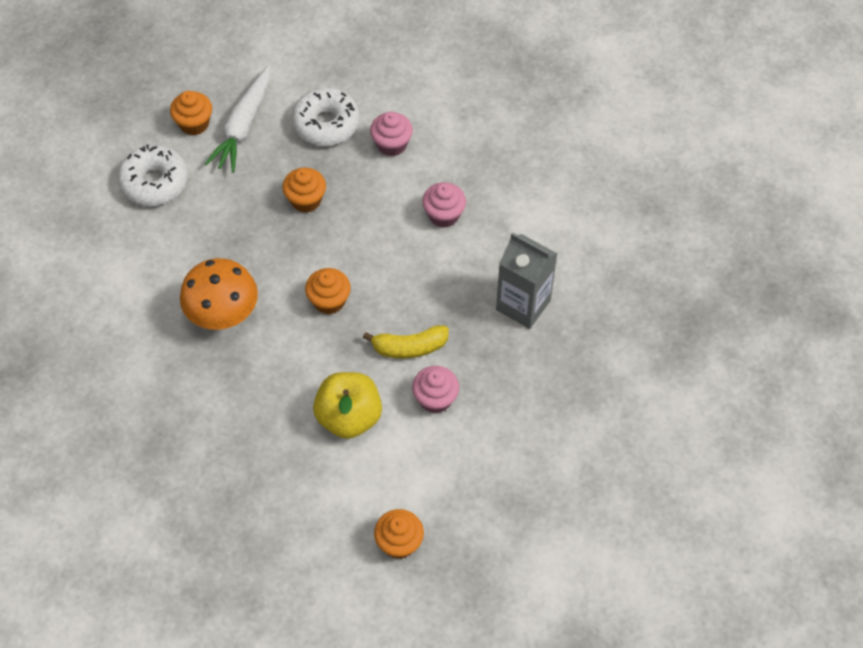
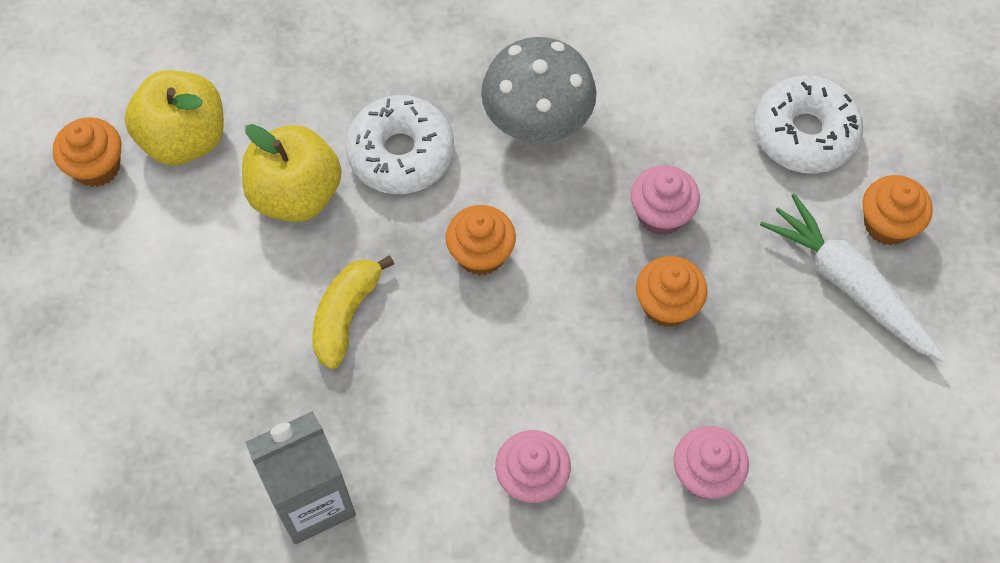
camera: 120 degrees right, 5 degrees up
(223, 315) = (537, 123): orange mushroom -> grey mushroom
(326, 124) = (796, 400): white donut -> white donut (401, 153)
(348, 504) = (184, 138): none -> yellow apple
(435, 399) = (250, 306): pink cupcake -> pink cupcake (661, 214)

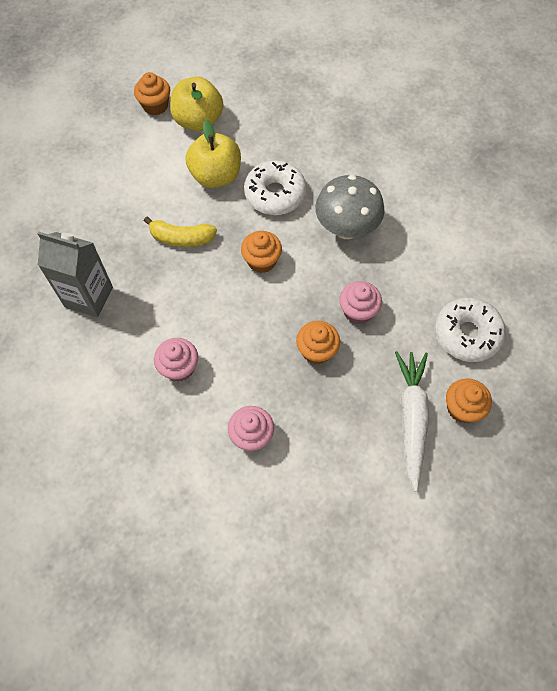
camera: 45 degrees right, 0 degrees up
(346, 315) = (181, 238): yellow banana -> yellow banana turned 150 degrees counterclockwise

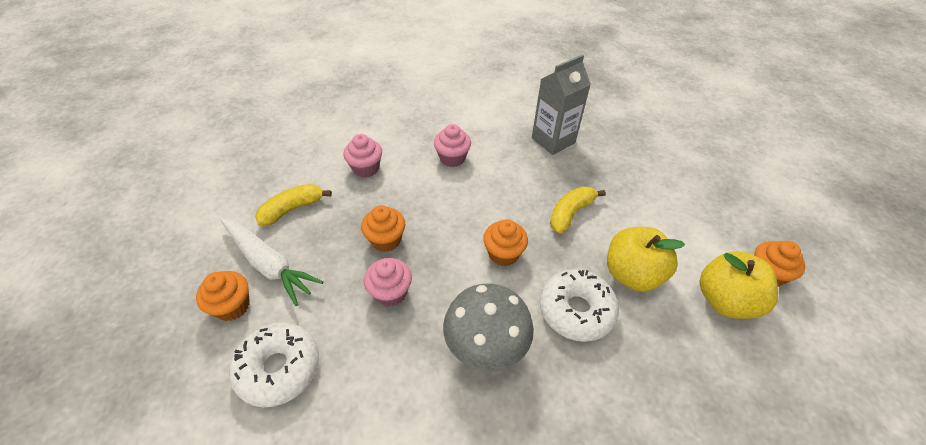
camera: 125 degrees right, 15 degrees down
(349, 455) = (292, 209): none -> yellow banana

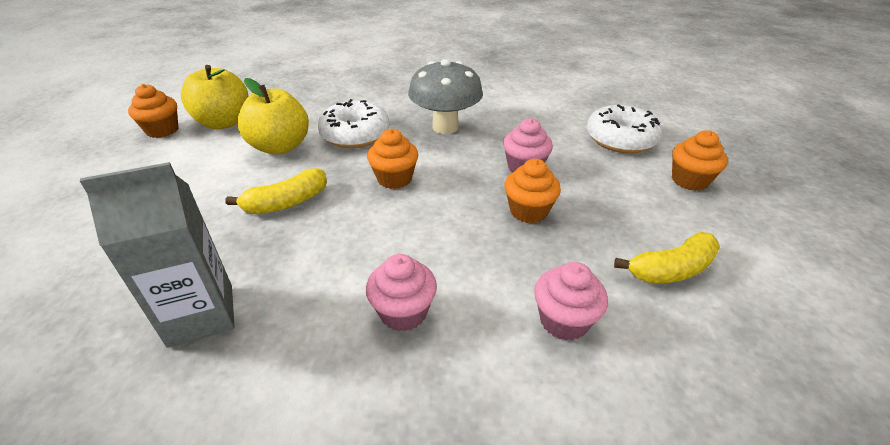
camera: 165 degrees left, 10 degrees down
(269, 264) = (669, 209): white carrot -> none

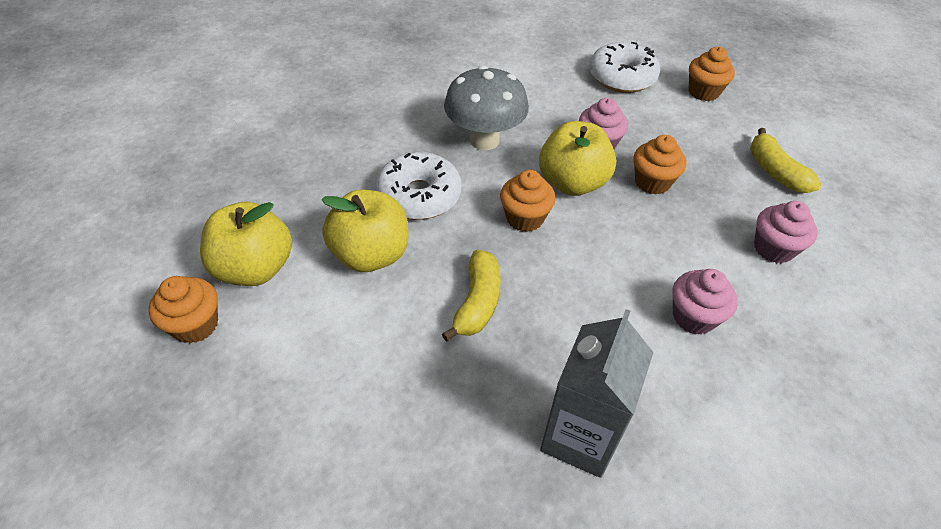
camera: 45 degrees left, 10 degrees up
(463, 178) = (572, 183): none -> yellow apple
(671, 270) = (774, 171): yellow banana -> yellow banana turned 135 degrees clockwise

